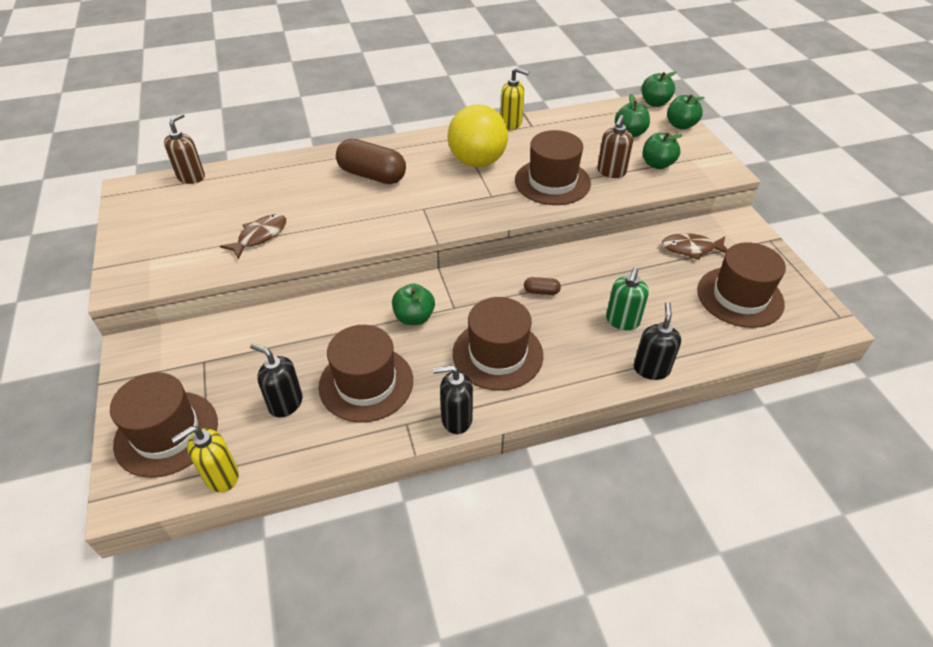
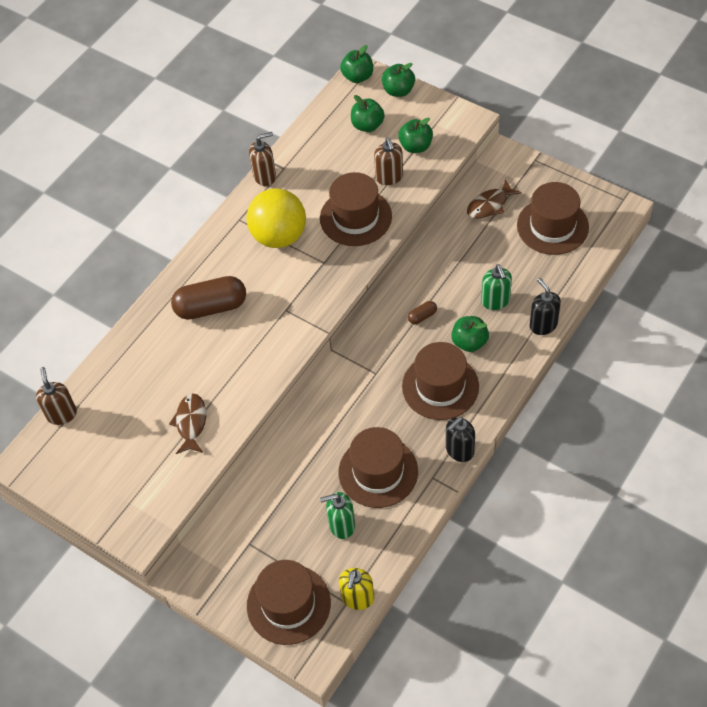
camera: 35 degrees left, 10 degrees up
(285, 403) = (341, 525): black soap dispenser -> green soap dispenser
(414, 317) = (357, 401): green apple -> green apple (469, 342)
(511, 123) = (265, 176): yellow soap dispenser -> brown soap dispenser

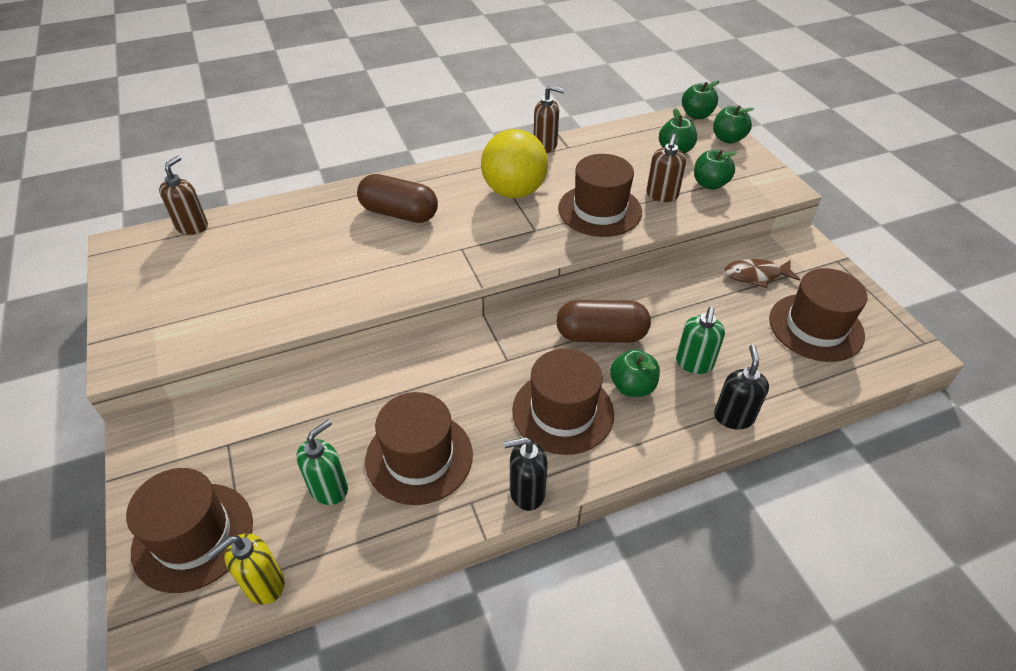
camera: 30 degrees right, 10 degrees down
(191, 423) = (279, 292): brown fish -> none
(341, 525) = (329, 488): green soap dispenser -> green soap dispenser turned 105 degrees clockwise
(422, 316) = (601, 335): brown capsule -> brown capsule, size x2.27

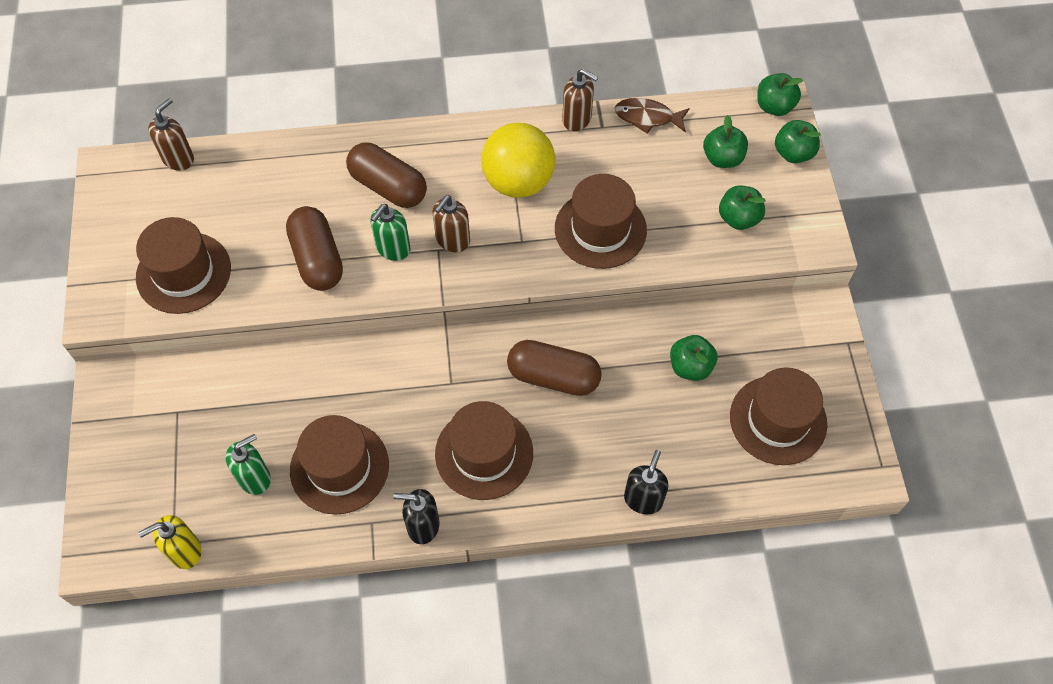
camera: 15 degrees right, 15 degrees up
(193, 536) = (136, 493): brown hat -> brown hat (183, 273)
(348, 275) = (317, 259): none -> brown capsule
(632, 387) = (560, 443): green apple -> green apple (690, 367)
(662, 195) = (677, 223): brown soap dispenser -> brown soap dispenser (452, 240)
(694, 363) = (632, 432): green soap dispenser -> green soap dispenser (393, 248)
(756, 275) = (748, 341): brown fish -> brown fish (647, 117)

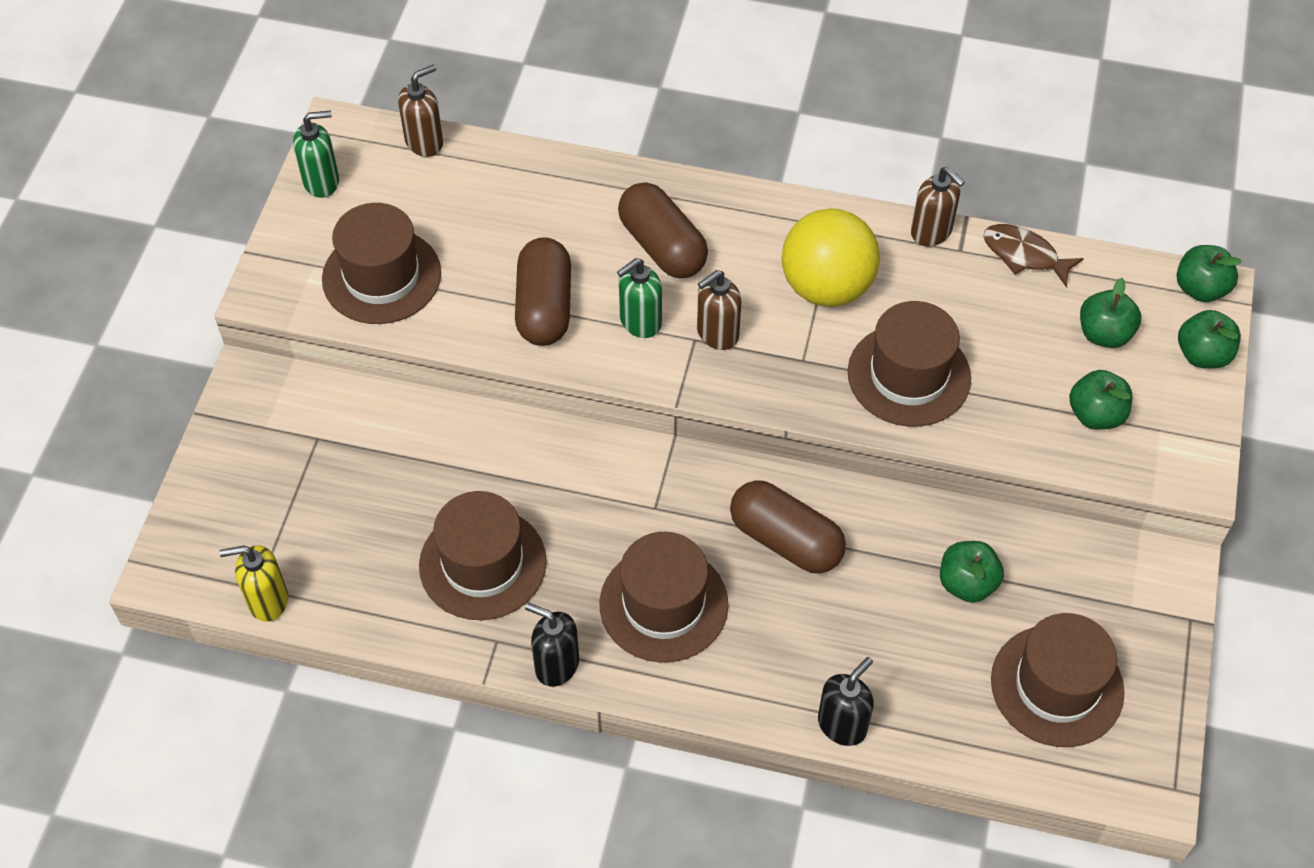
camera: 20 degrees right, 5 degrees down
(255, 478) = (379, 543): green soap dispenser -> green soap dispenser (322, 182)

